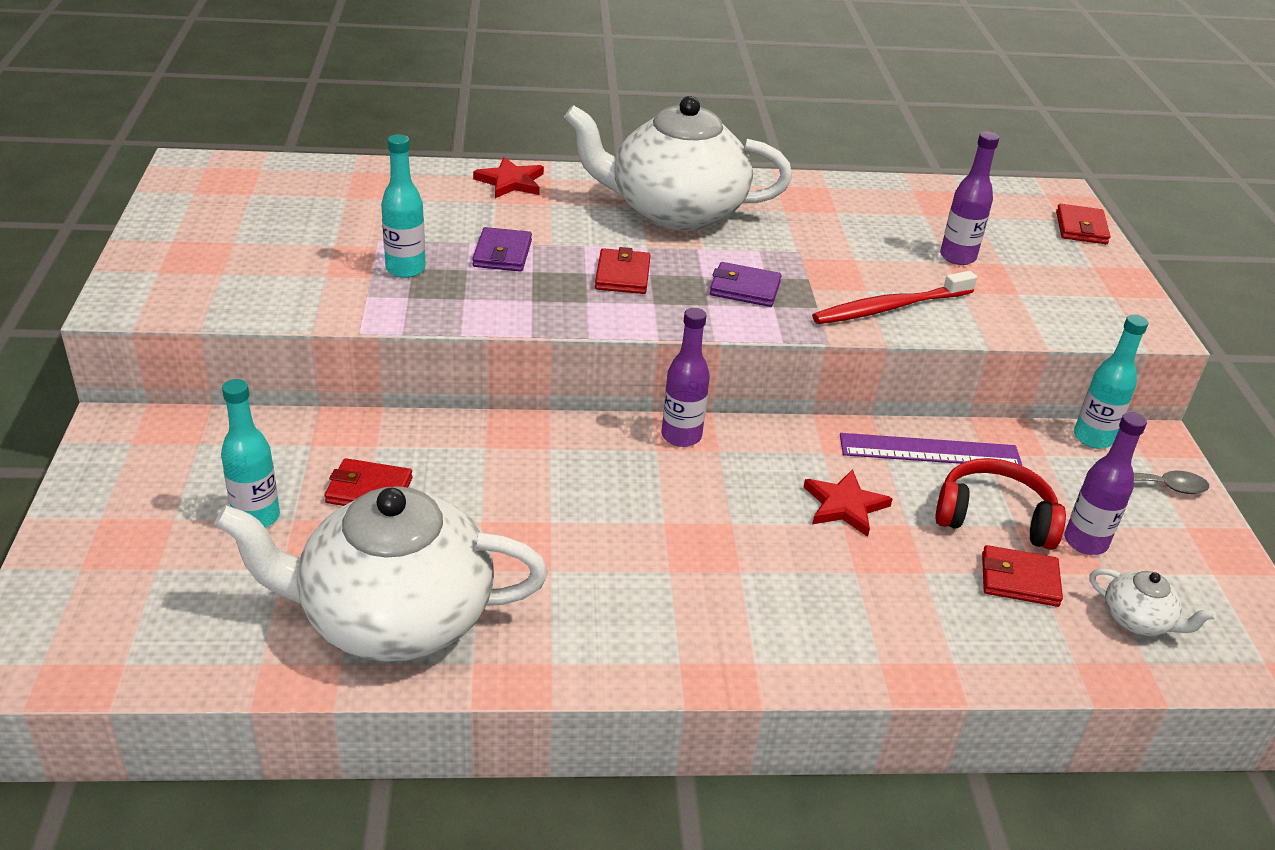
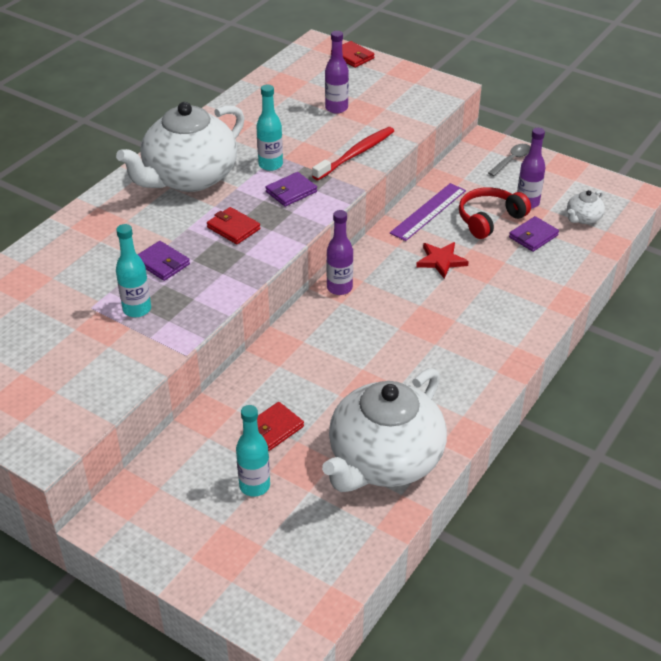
camera: 50 degrees left, 5 degrees up
(510, 182) = (84, 224): red star -> none
(889, 307) = (356, 154): red toothbrush -> red toothbrush turned 150 degrees counterclockwise
(1019, 580) = (533, 236): red wallet -> purple wallet
(1092, 438) = (465, 157): turquoise bottle -> turquoise bottle (270, 165)
(1138, 620) = (583, 218): white teapot -> white teapot turned 150 degrees clockwise

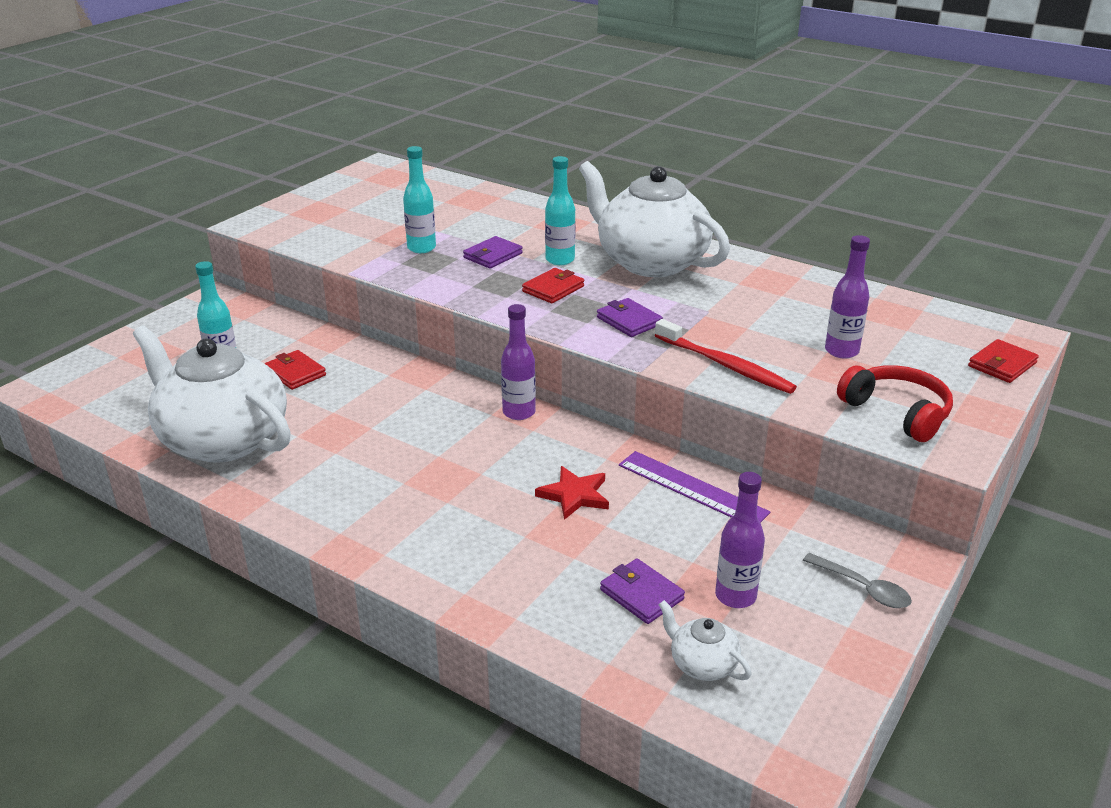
camera: 90 degrees right, 10 degrees down
(270, 165) = (686, 307): turquoise bottle -> turquoise bottle (560, 260)
(489, 219) = (681, 549): red headphones -> red headphones (897, 413)

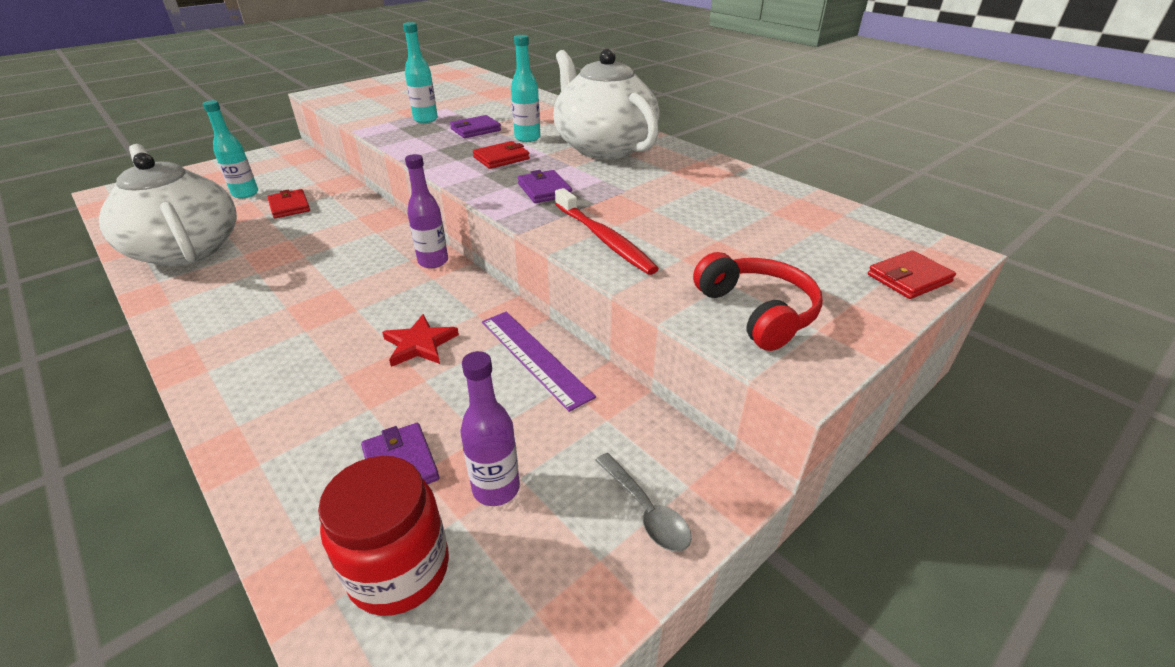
camera: 15 degrees right, 5 degrees up
(702, 664) = (399, 570): white teapot -> red jar
(841, 351) = (733, 241): purple bottle -> none

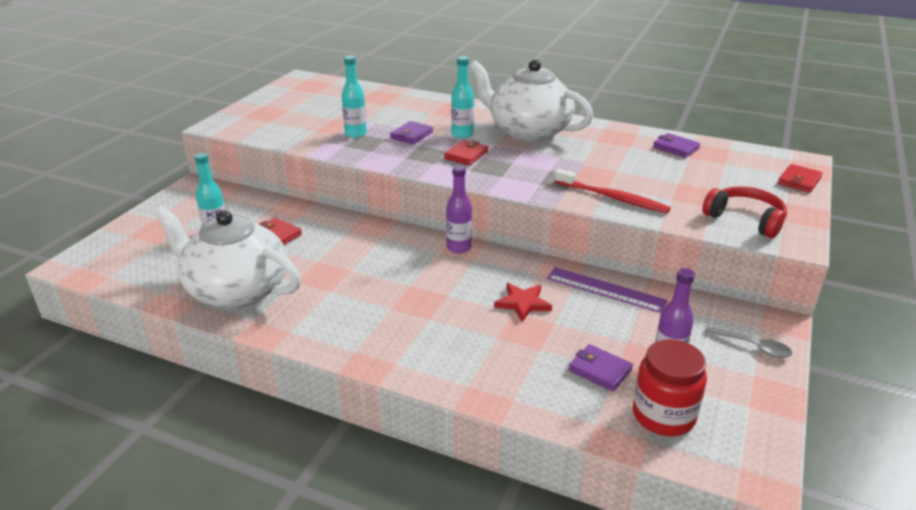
camera: 25 degrees left, 5 degrees down
(544, 190) = (530, 173): purple wallet -> purple wallet (675, 148)

